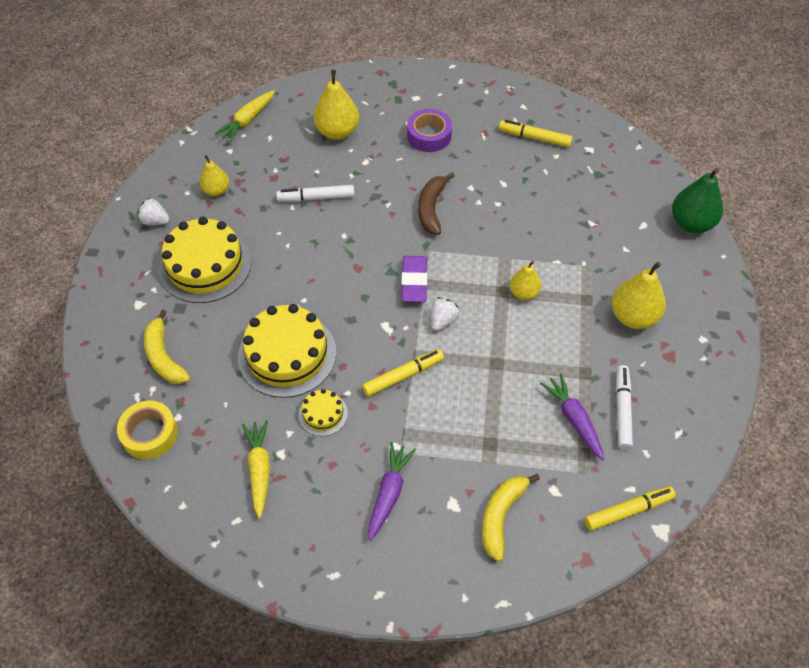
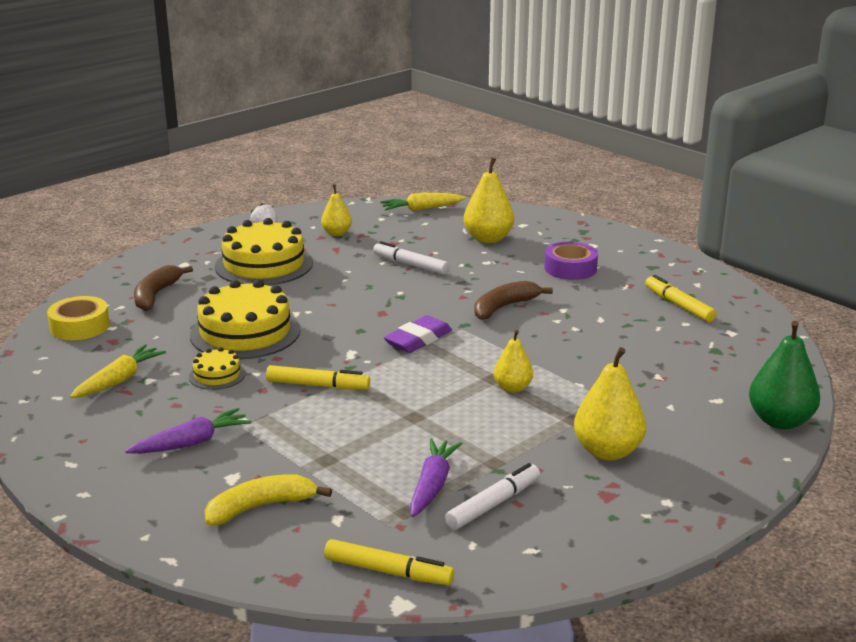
camera: 40 degrees right, 30 degrees down
(164, 356) = (156, 295): yellow banana -> brown banana
(443, 321) = (406, 371): white strawberry -> none

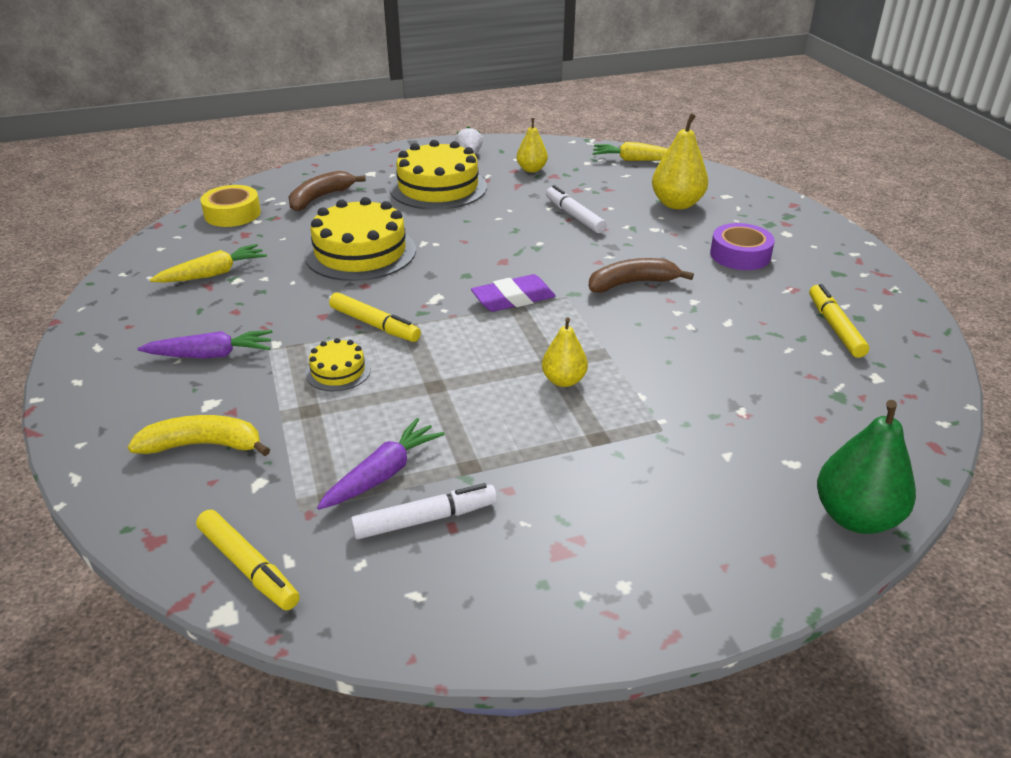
camera: 25 degrees right, 10 degrees up
(217, 375) = (297, 290): yellow cake -> yellow cake (338, 371)
(607, 451) = (605, 492): yellow pear -> none

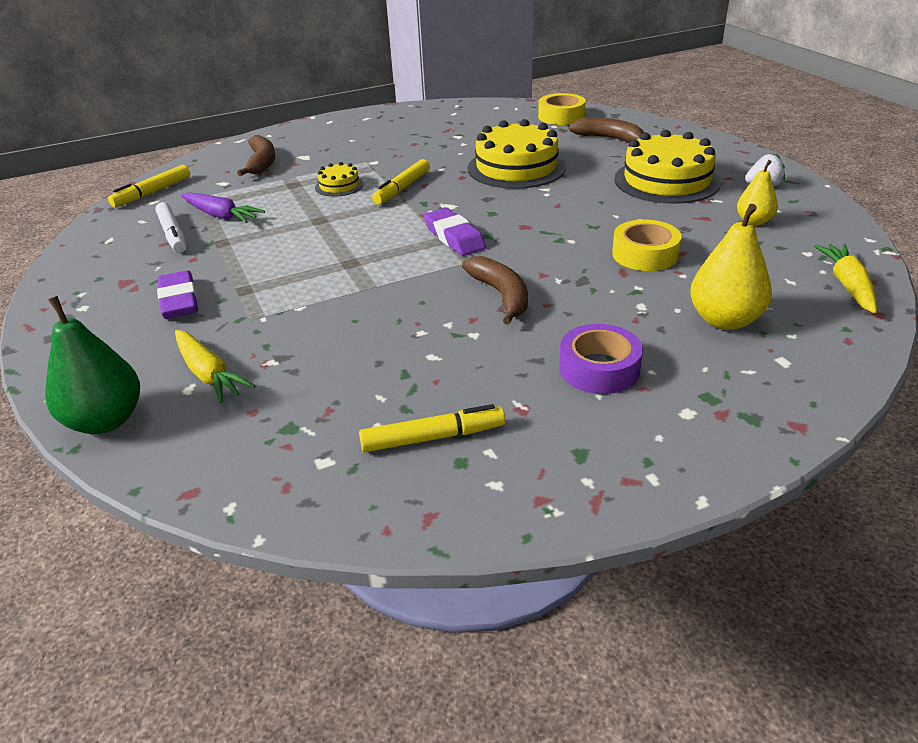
camera: 85 degrees right, 0 degrees up
(204, 445) = (261, 163): yellow banana -> brown banana
(211, 355) = (358, 147): purple carrot -> none
(213, 274) = (464, 128): yellow carrot -> yellow carrot (209, 374)
(563, 380) = (324, 270): yellow pear -> none
(574, 216) = (645, 254): white marker -> yellow tape
(617, 490) = (179, 300): none -> purple eraser

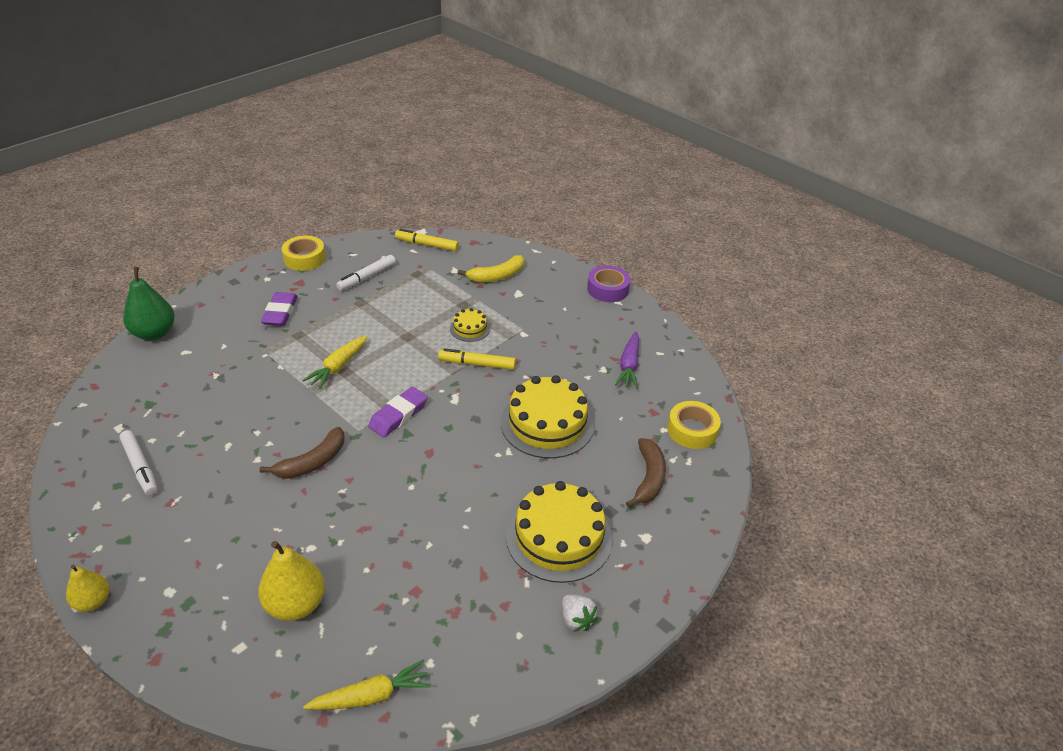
camera: 65 degrees right, 5 degrees up
(179, 300) = (280, 312): purple eraser -> purple eraser turned 45 degrees counterclockwise
(209, 374) = (200, 354): yellow carrot -> yellow carrot (338, 366)
(221, 216) = (400, 288): purple carrot -> purple carrot (629, 365)
(261, 163) = (496, 276): brown banana -> yellow banana
(433, 437) = (140, 467): yellow marker -> white marker
(599, 368) = (219, 534): purple tape -> purple tape (608, 289)
(645, 254) = (397, 539): yellow tape -> yellow tape (304, 258)
(754, 221) = (486, 615): yellow pear -> yellow pear (93, 601)

